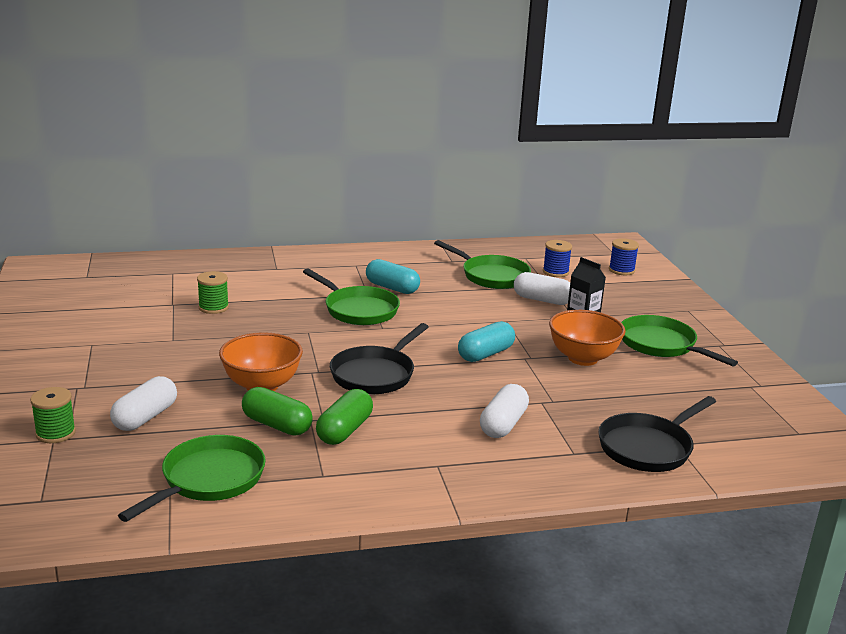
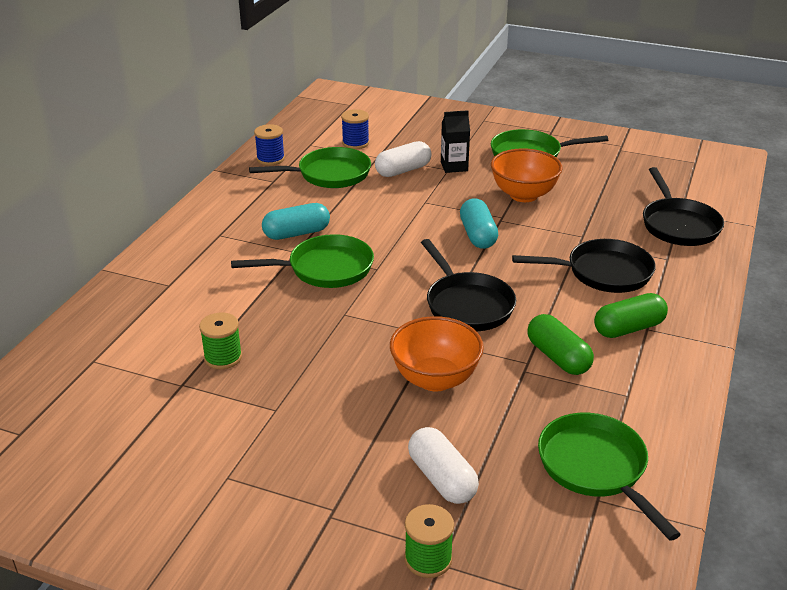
camera: 55 degrees left, 10 degrees up
(277, 425) = (520, 394): green capsule -> green capsule (628, 328)
(503, 424) = (603, 273): white capsule -> black pan
(621, 270) = (385, 115): blue spool -> blue spool (270, 159)

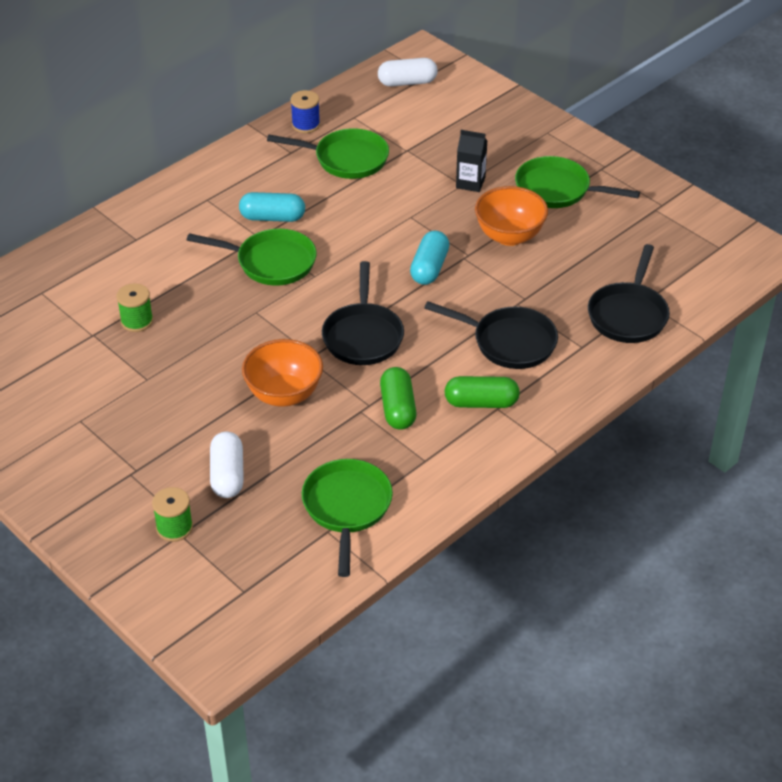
camera: 25 degrees right, 10 degrees up
(355, 143) = (398, 127): blue spool -> none
(403, 170) = (418, 174): white capsule -> white capsule (407, 82)

